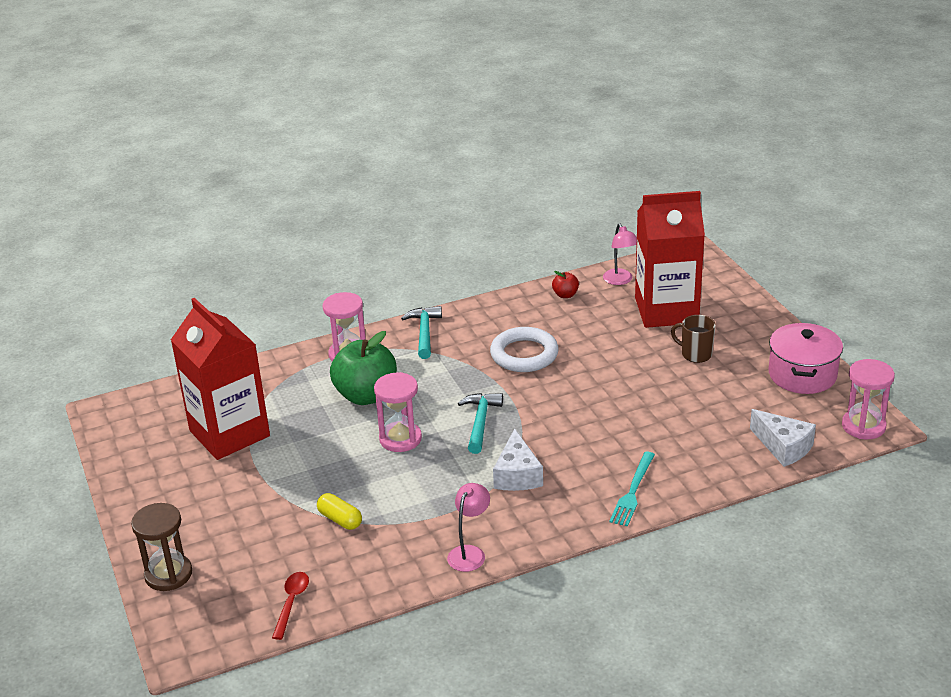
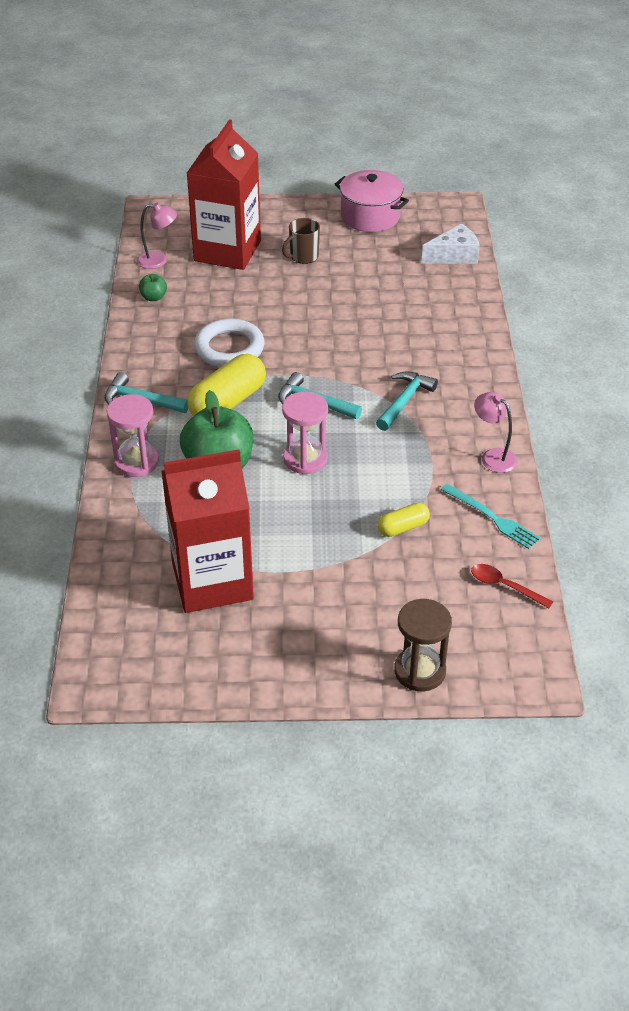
camera: 70 degrees left, 10 degrees up
(450, 376) = (227, 402): none -> yellow capsule
(517, 475) = (404, 401): white cheese -> turquoise hammer
(565, 295) = (153, 297): red apple -> green apple
(633, 491) = (464, 345): turquoise fork -> turquoise fork (492, 518)
(863, 426) = (453, 213): pink hourglass -> none

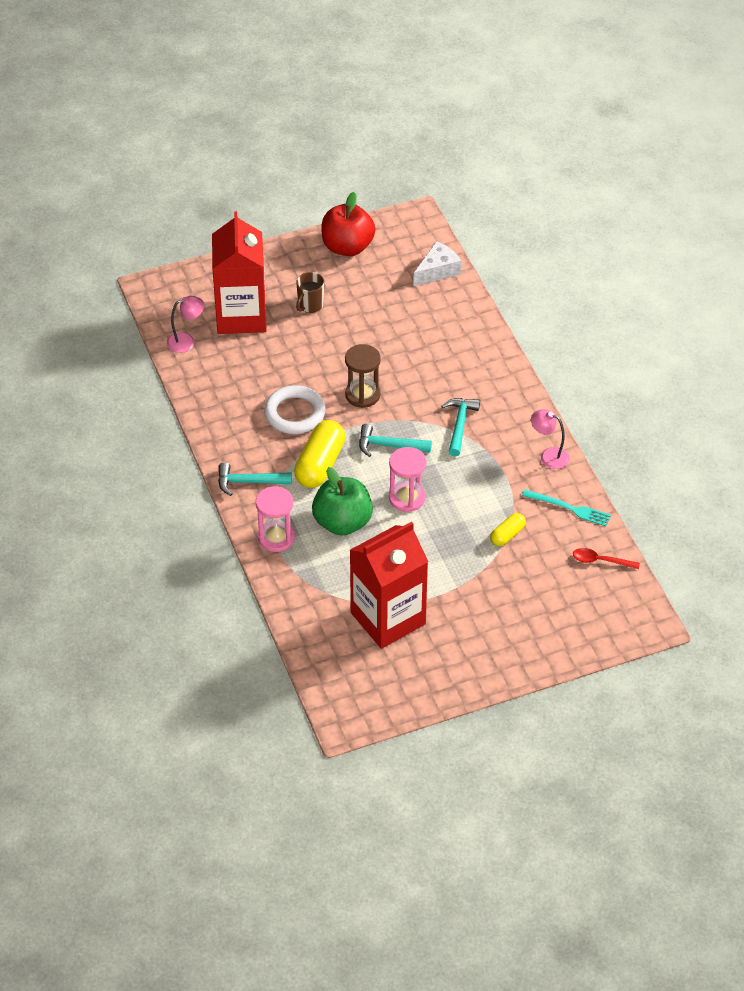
camera: 20 degrees left, 5 degrees up
(153, 297) = (203, 380): green apple -> none
(370, 216) = (347, 247): pink pot -> red apple
(420, 671) = (568, 642): brown hourglass -> brown hourglass (362, 395)

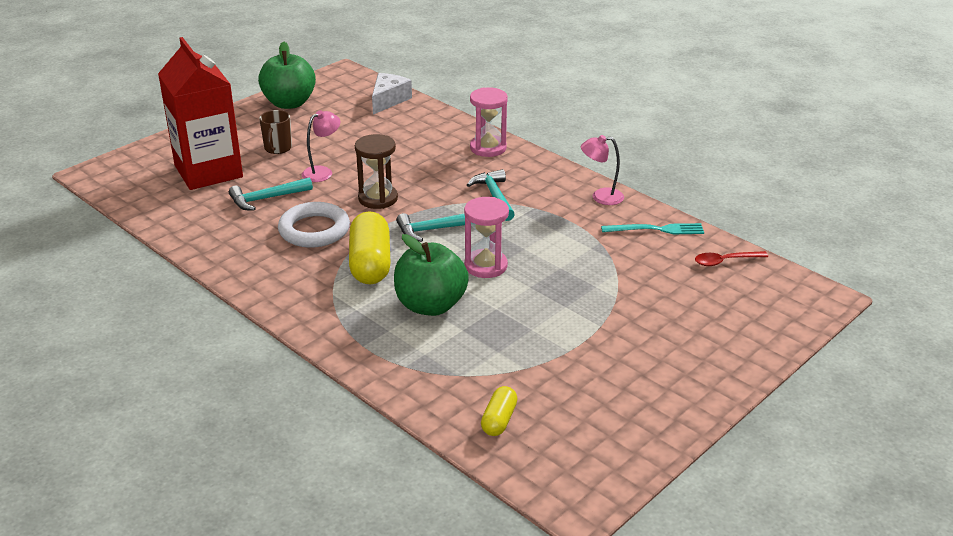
camera: 25 degrees left, 15 degrees down
(186, 341) = (157, 203): pink lamp -> pink lamp (322, 172)
(249, 482) = (298, 299): turquoise hammer -> turquoise hammer (267, 199)
(276, 537) = (362, 340): pink hourglass -> pink hourglass (488, 148)
(347, 247) = (289, 103): red apple -> green apple
(388, 618) = (548, 378): red carton -> none
(507, 535) = (615, 267): yellow capsule -> yellow capsule (499, 420)

